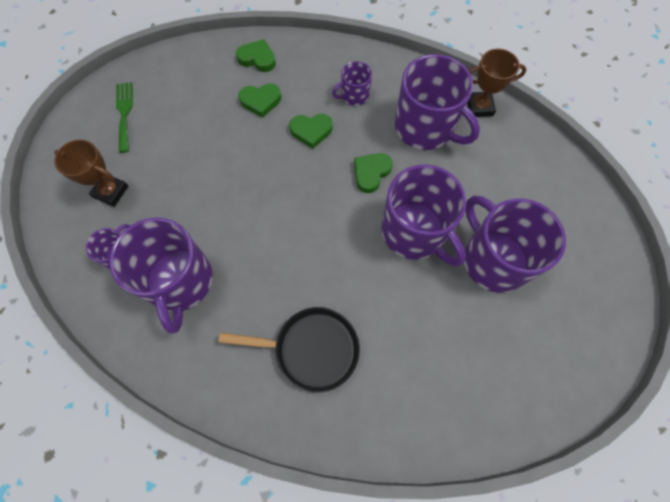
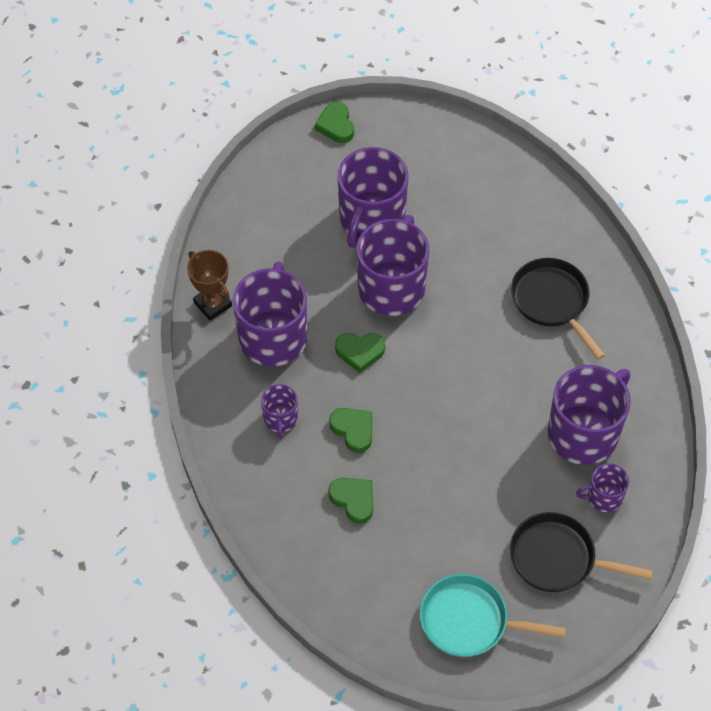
camera: 125 degrees left, 10 degrees down
(111, 191) = (558, 558): brown trophy -> black pan
(124, 113) = (470, 621): green fork -> turquoise pan
(257, 58) = (301, 542): green heart -> green heart (336, 125)
(354, 95) = (280, 419): purple mug -> purple mug turned 60 degrees clockwise

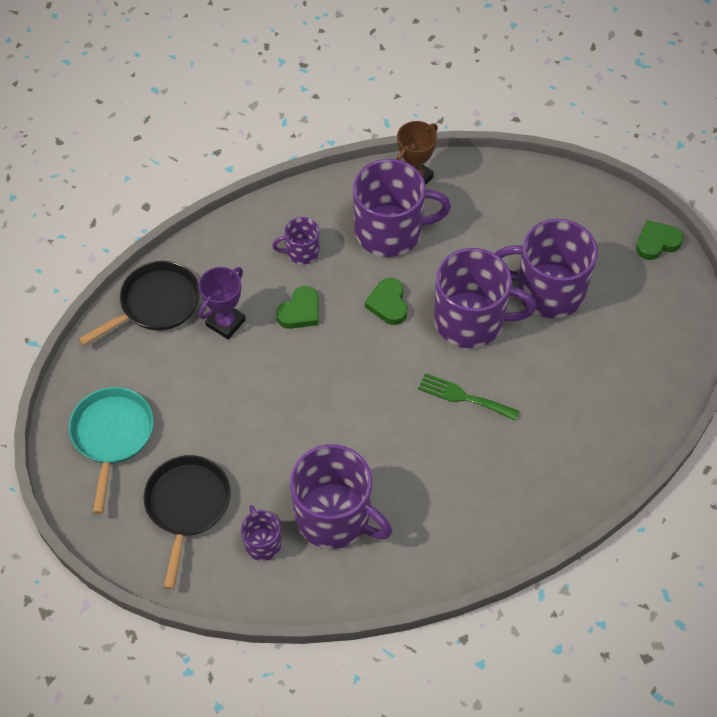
camera: 80 degrees right, 0 degrees up
(353, 500) = (225, 323): green heart -> purple trophy
(474, 308) = (463, 397): none -> green fork
(552, 302) = (489, 469): black pan -> black pan (155, 304)

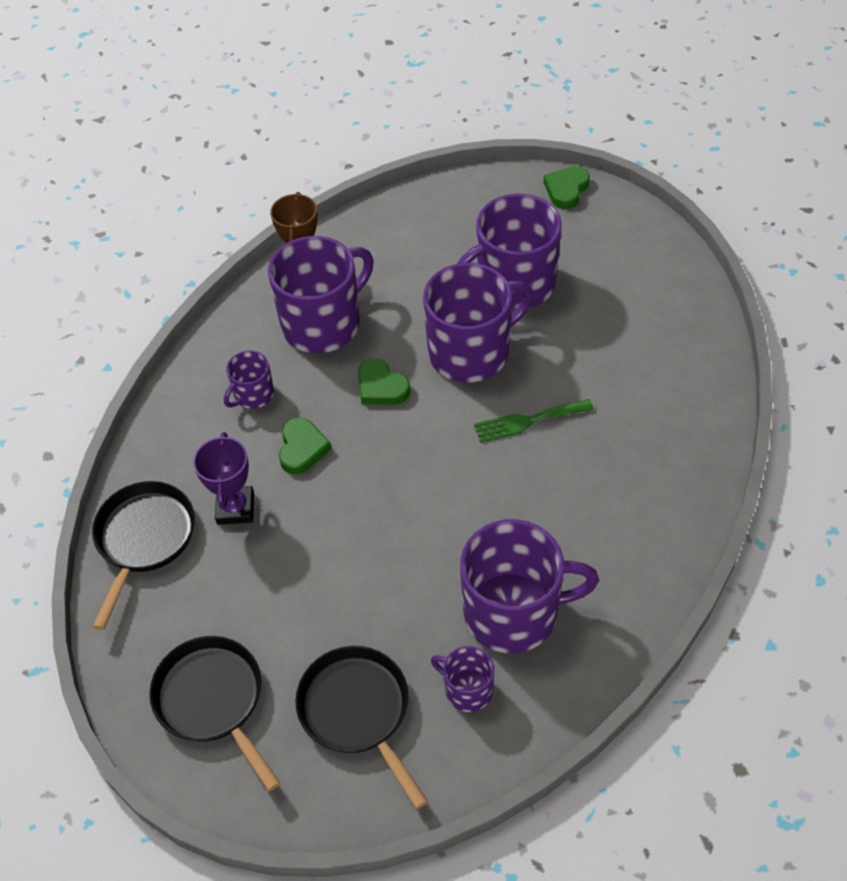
camera: 35 degrees left, 5 degrees down
(112, 436) = (213, 701): turquoise pan -> black pan

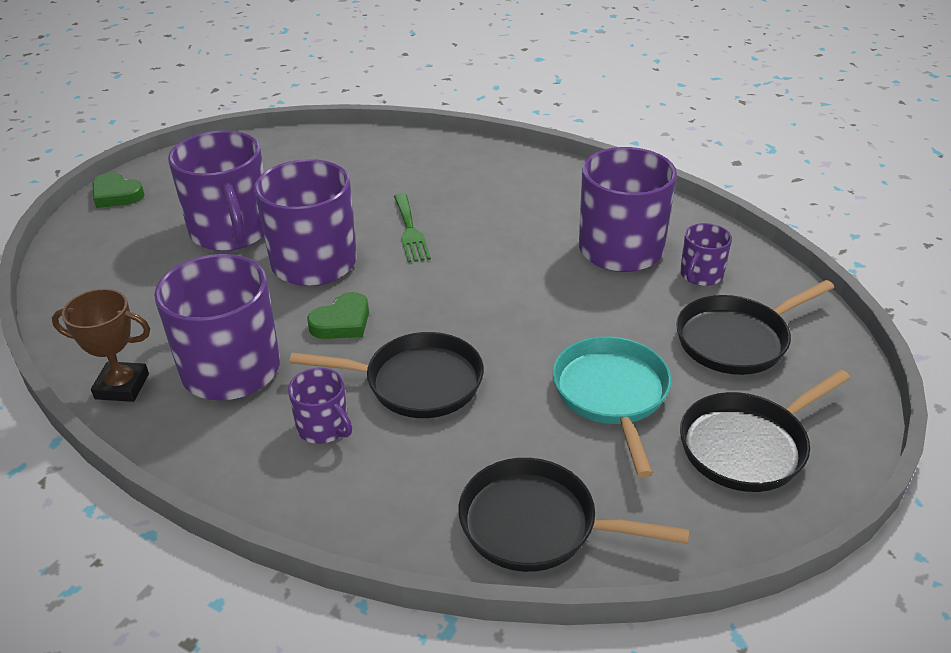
camera: 90 degrees left, 15 degrees down
(235, 508) = (495, 437): purple trophy -> none
(281, 595) = (612, 395): none -> turquoise pan
(302, 449) = (416, 382): green heart -> black pan

